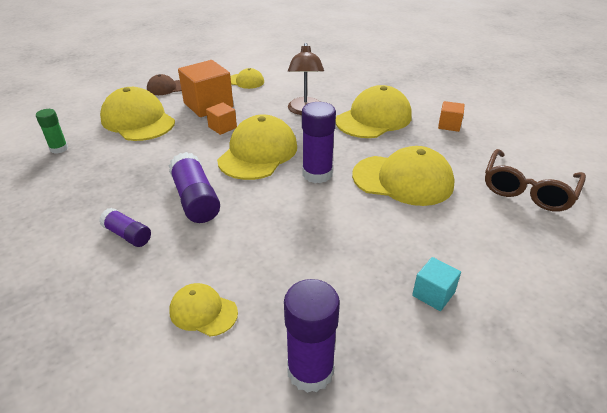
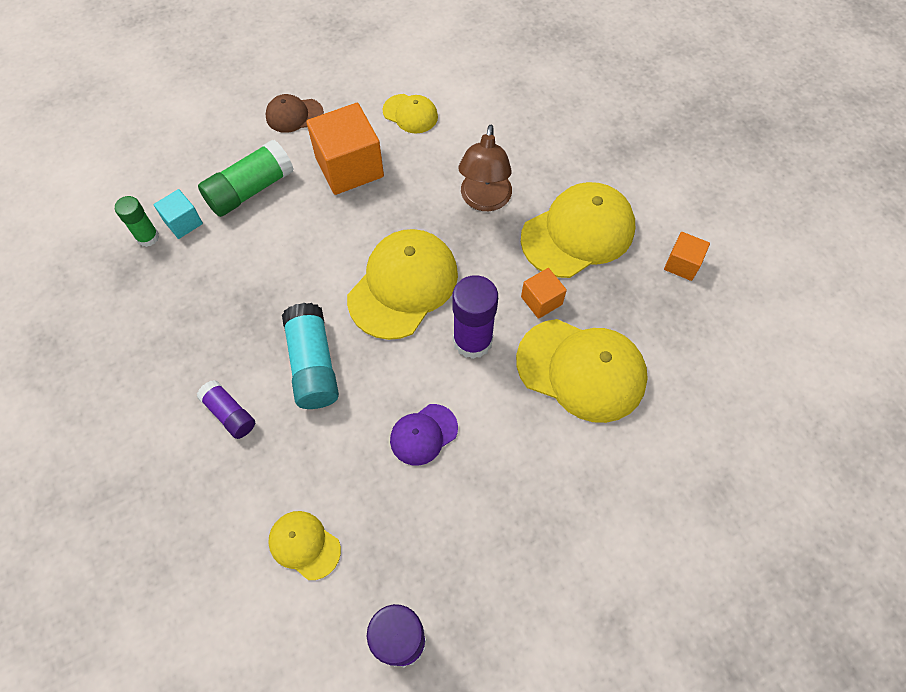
camera: 10 degrees right, 25 degrees up
(138, 120) = (250, 189): yellow cap -> green glue stick
(195, 199) = (313, 364): purple glue stick -> turquoise glue stick
(222, 127) = (363, 222): orange cube -> orange cube (541, 300)
(293, 228) = (423, 434): none -> purple cap
(433, 294) = (559, 566): turquoise cube -> turquoise cube (183, 222)
(528, 190) = (740, 415): brown glasses -> none

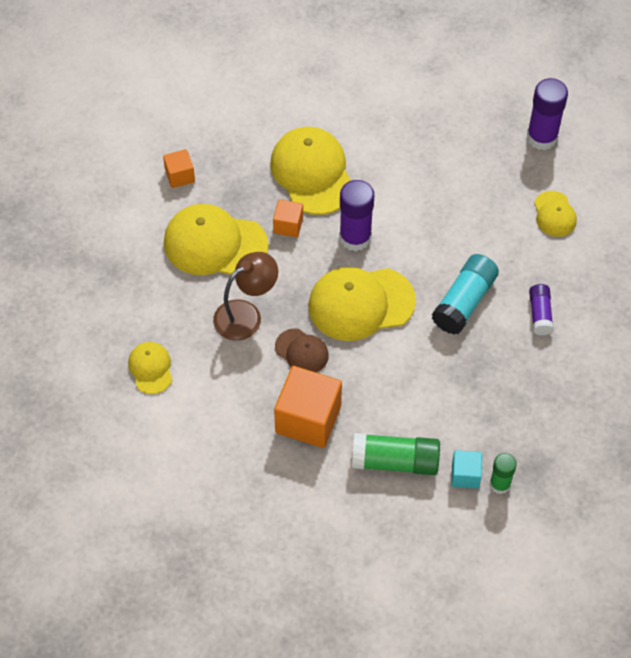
camera: 135 degrees left, 5 degrees down
(294, 115) = (303, 501): brown cap -> brown cap (302, 351)
(410, 114) = (219, 425): yellow cap -> yellow cap (150, 368)
(423, 434) = (437, 213): purple cap -> none

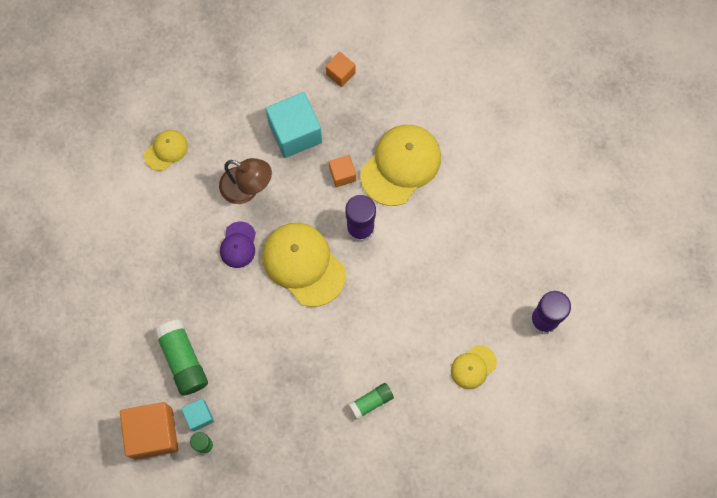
camera: 60 degrees right, 15 degrees up
(215, 244) = (295, 133): yellow cap -> turquoise cube
(302, 351) = (238, 245): brown cap -> purple cap
(308, 419) = (185, 280): orange cube -> orange cube (153, 433)
(464, 302) = (349, 339): turquoise glue stick -> none
(540, 314) = (371, 402): purple glue stick -> green glue stick

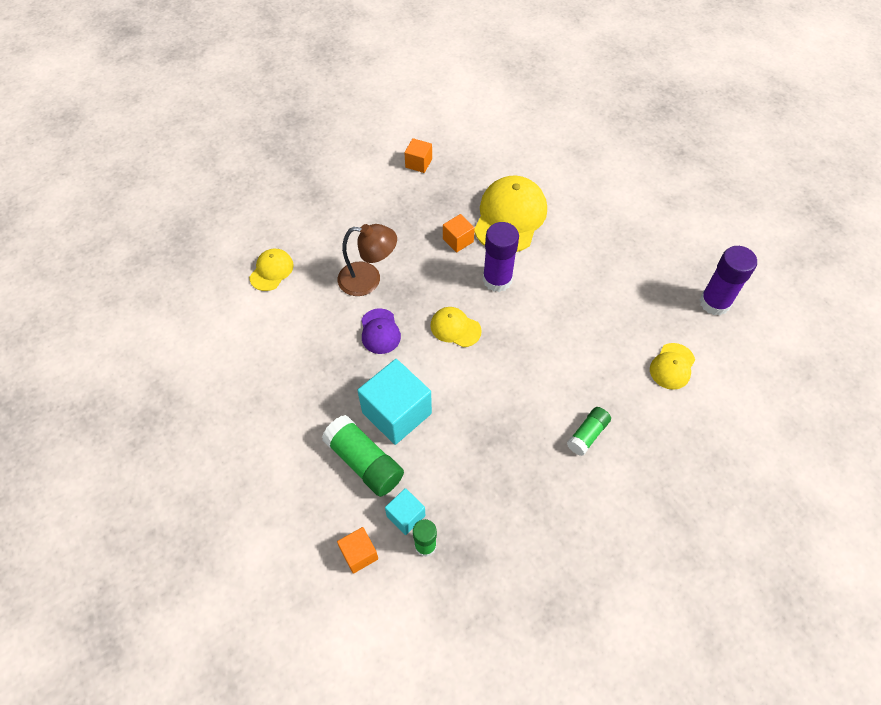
camera: 20 degrees left, 15 degrees down
(153, 433) = (359, 554): orange cube -> orange cube, size x0.52
(295, 133) = (396, 220): turquoise cube -> turquoise cube (396, 413)
(303, 264) = (455, 328): yellow cap -> yellow cap, size x0.52

